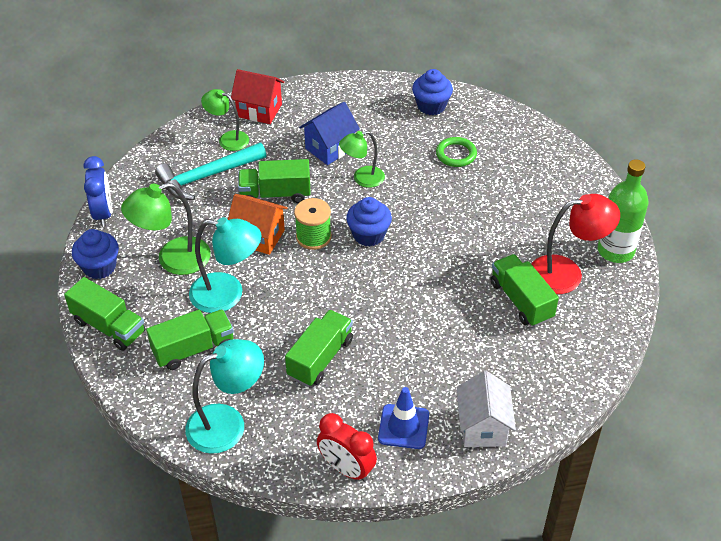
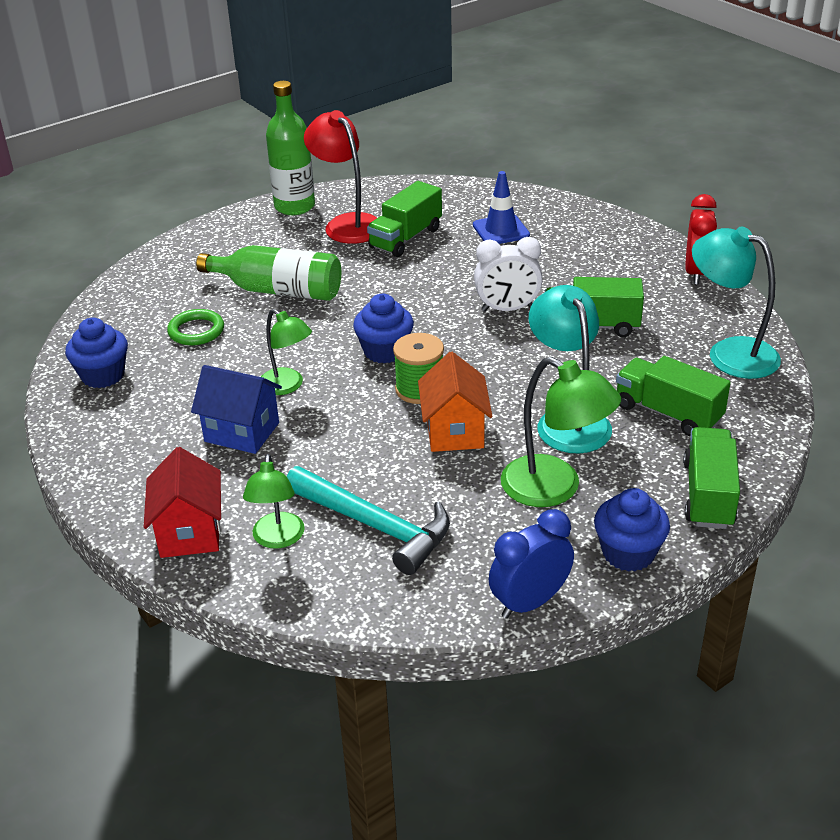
camera: 115 degrees left, 10 degrees down
(275, 194) = (366, 447): green truck -> none
(376, 319) = (507, 309): none -> white clock
(403, 427) = (619, 258): blue traffic cone -> blue traffic cone (501, 230)
(483, 427) = (576, 222): white house -> none
(484, 206) = (278, 290): none -> green bottle

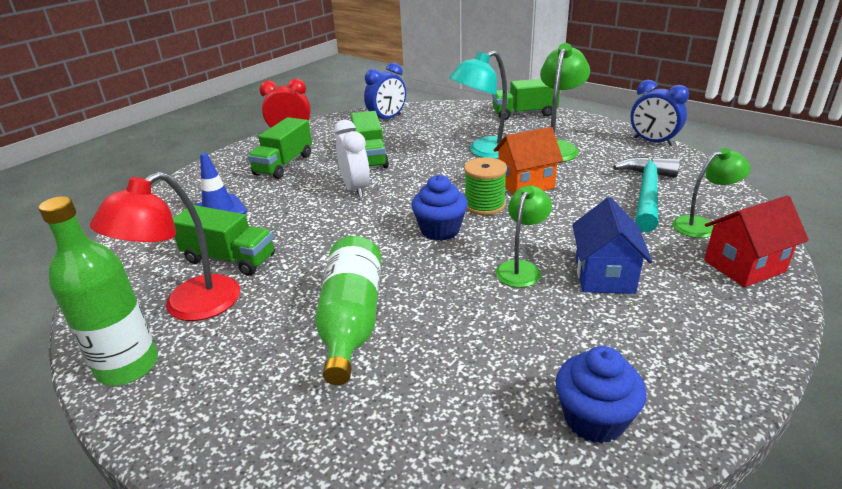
camera: 105 degrees left, 5 degrees down
(196, 331) = (459, 363): green ring -> none
(628, 553) = (588, 125): blue cupcake -> none
(668, 413) = (458, 128): green truck -> green truck (284, 164)
(729, 353) = (387, 119): turquoise lamp -> blue clock

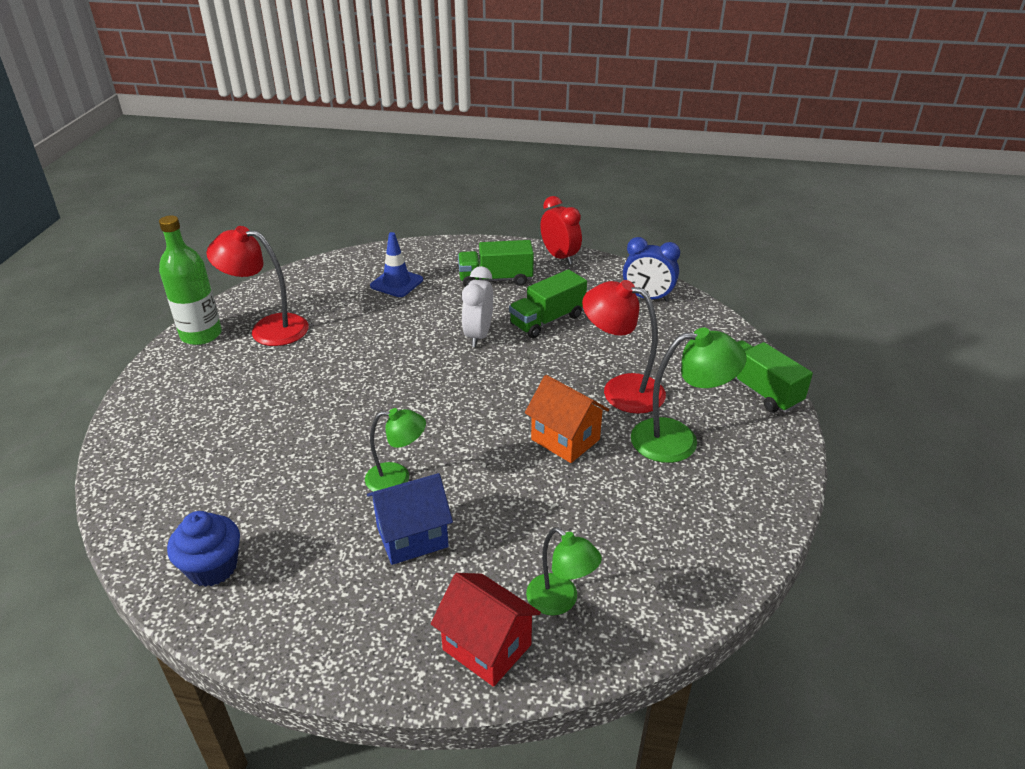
camera: 60 degrees right, 5 degrees up
(229, 259) = (332, 319): green truck -> none
(351, 321) = (281, 407): green bottle -> none
(355, 189) = (478, 335): white clock -> white clock turned 150 degrees clockwise
(440, 230) = (435, 409): blue cupcake -> none
(484, 205) = (499, 423): green spool -> none
(485, 152) = (621, 389): turquoise lamp -> red lamp
(647, 193) = (611, 542): turquoise hammer -> none
(653, 142) = (772, 524): blue clock -> none

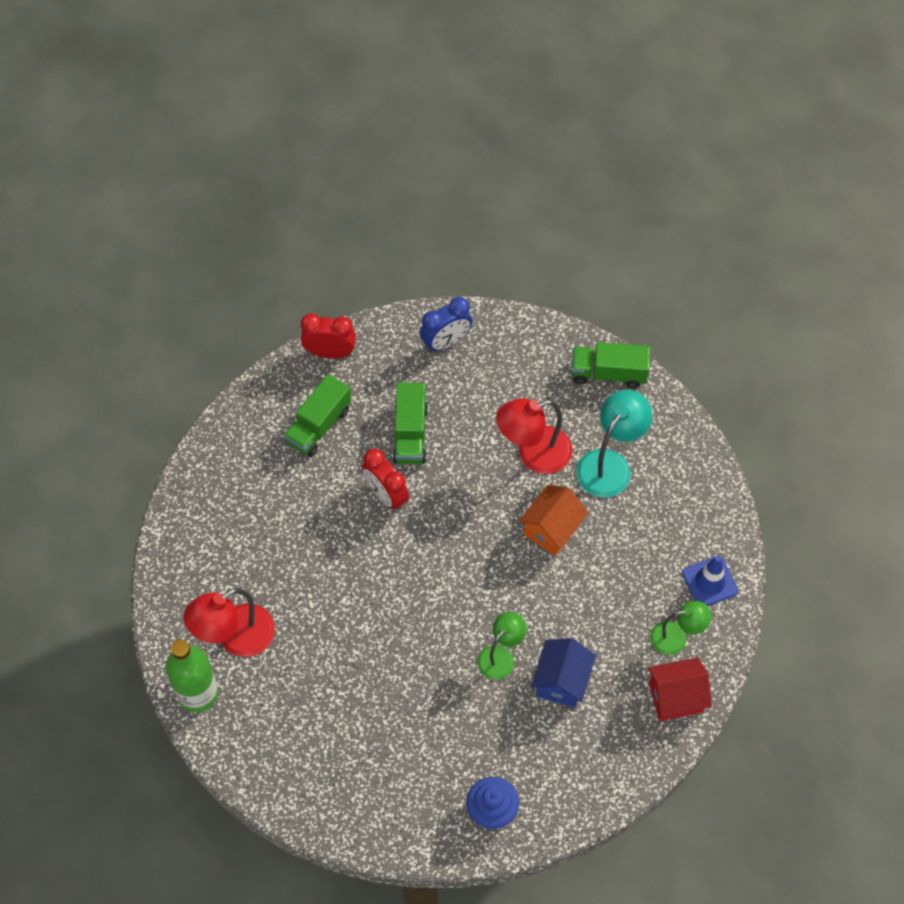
camera: 50 degrees left, 25 degrees up
(396, 283) = (253, 501): blue traffic cone -> blue traffic cone (709, 582)
(478, 335) = (386, 495): white clock -> red clock
(565, 439) = (551, 529): orange house -> orange house turned 45 degrees counterclockwise
(678, 439) = (610, 464): green lamp -> turquoise lamp

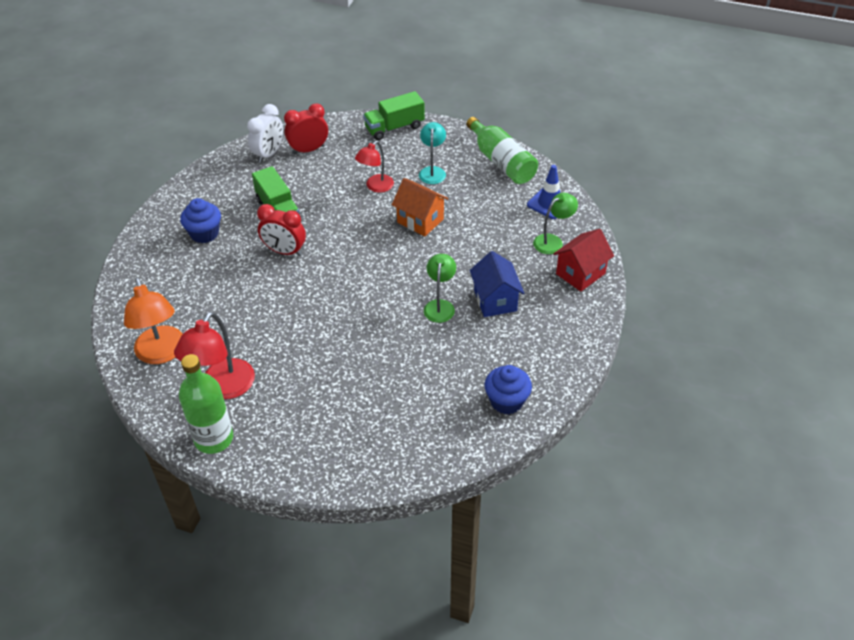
camera: 30 degrees left, 15 degrees down
(201, 563) = (162, 353): none -> orange lamp
(319, 425) = (204, 233): green truck -> blue cupcake
(330, 352) = (185, 191): red clock -> red clock (308, 150)
(446, 342) = (269, 154): blue clock -> white clock
(533, 454) = (376, 187): red lamp -> red lamp, size x0.64
(551, 529) = (420, 220): orange house -> orange house turned 60 degrees counterclockwise
(610, 464) = (432, 171): turquoise lamp -> turquoise lamp, size x0.64
(697, 491) = (501, 162): none -> green bottle

